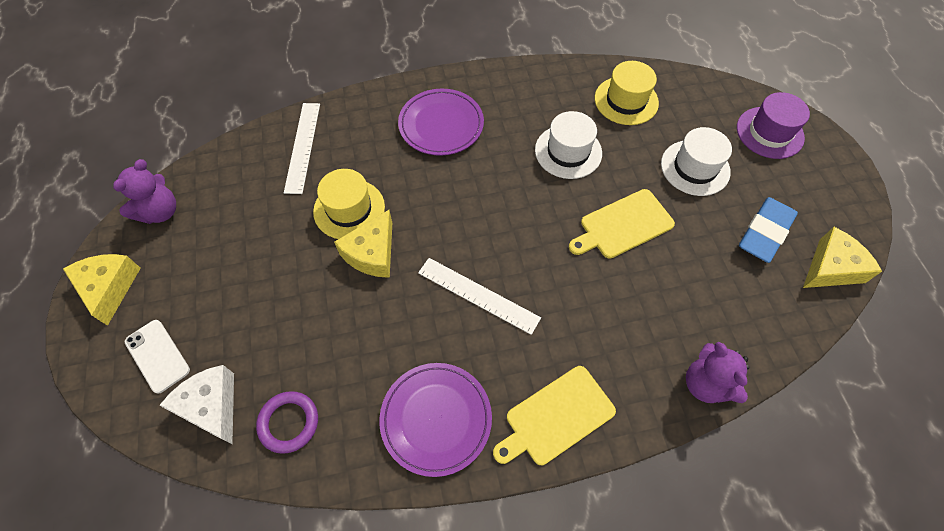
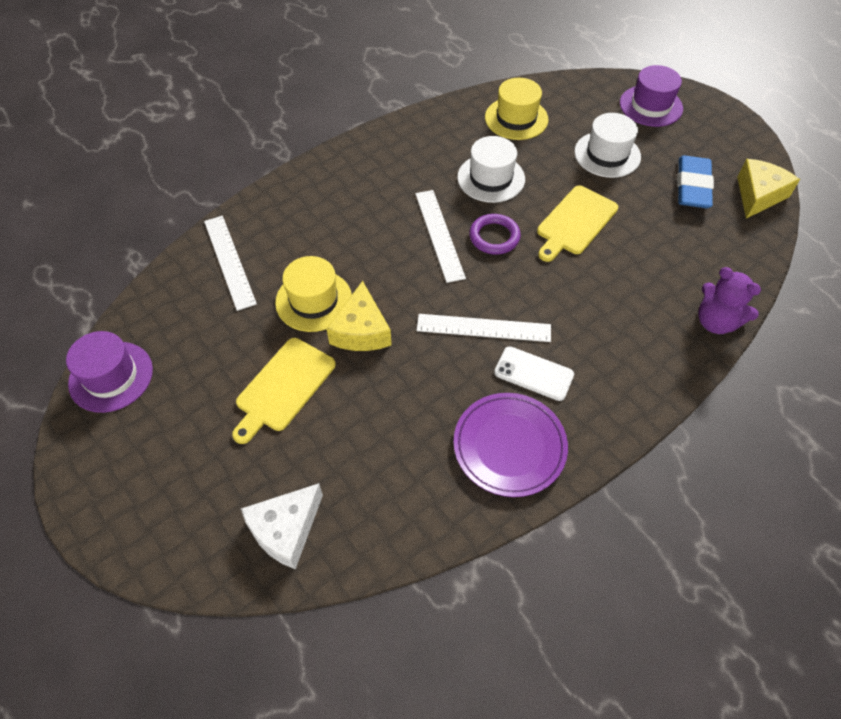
camera: 25 degrees left, 5 degrees down
(109, 288) = (100, 469): yellow cheese -> none
(157, 356) = (197, 510): white phone -> white phone (533, 373)
(160, 212) = (111, 376): purple teddy bear -> purple hat
(211, 406) = (285, 530): white cheese -> white cheese turned 75 degrees counterclockwise
(289, 423) = (373, 510): purple ring -> purple ring (494, 237)
(441, 125) = (358, 195): purple plate -> none
(490, 189) = (439, 234): none -> white ruler
(556, 417) = (612, 399): yellow cutting board -> yellow cutting board (283, 387)

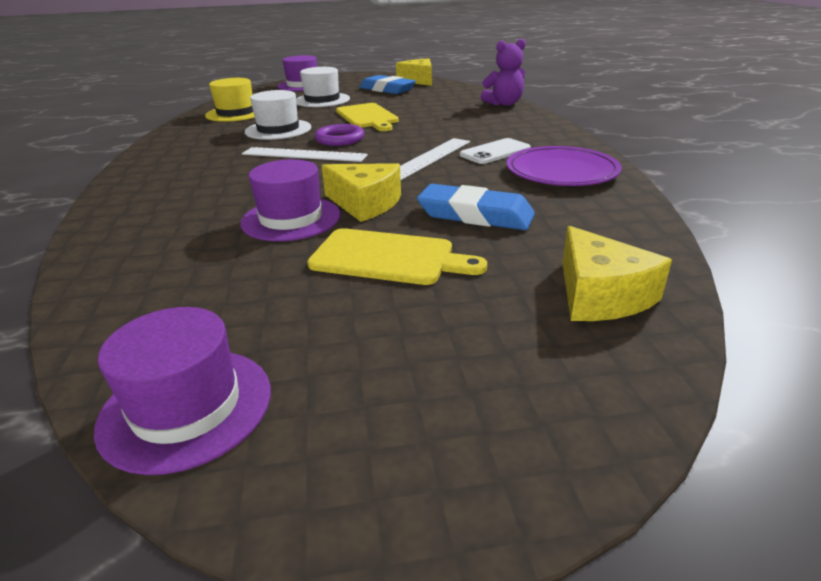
camera: 60 degrees left, 25 degrees down
(229, 261) = (148, 257): white ruler -> none
(283, 387) = (388, 258): yellow cutting board -> yellow cutting board turned 45 degrees counterclockwise
(285, 530) = (600, 295): white cheese -> yellow cheese
(314, 300) = (291, 219): yellow hat -> purple hat
(377, 412) = (475, 215): none -> blue eraser

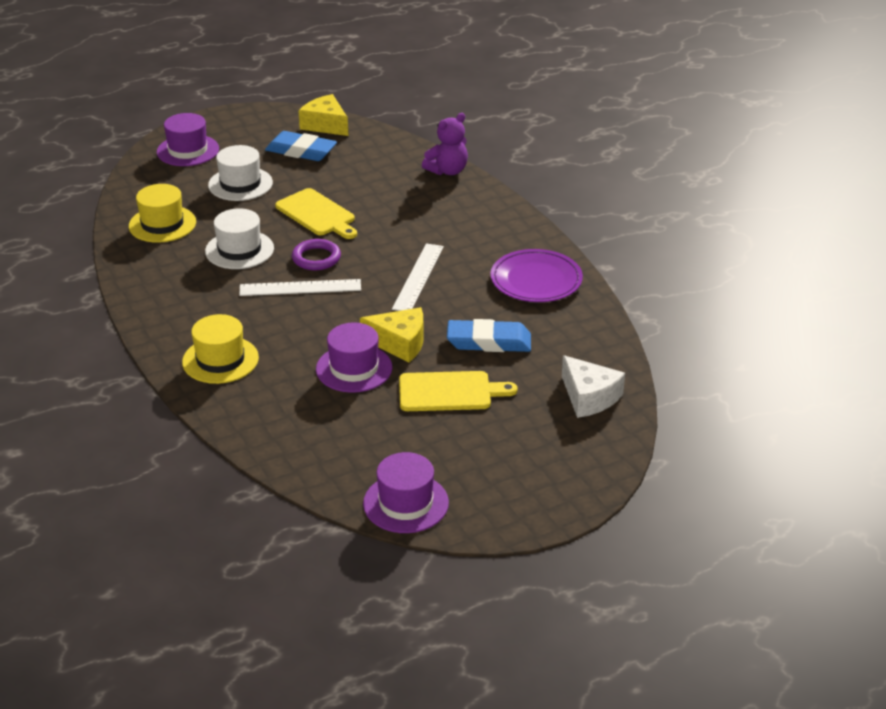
camera: 20 degrees left, 5 degrees up
(162, 194) = (220, 360): none -> yellow hat
(495, 152) = (472, 259): white phone -> none
(600, 295) = (589, 397): yellow cheese -> white cheese

